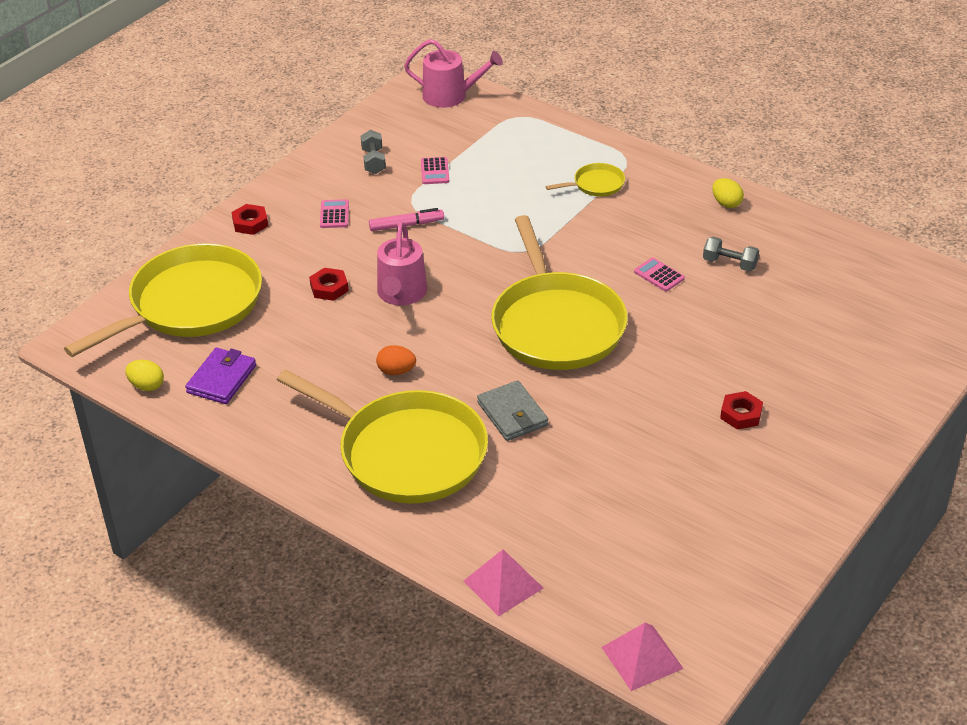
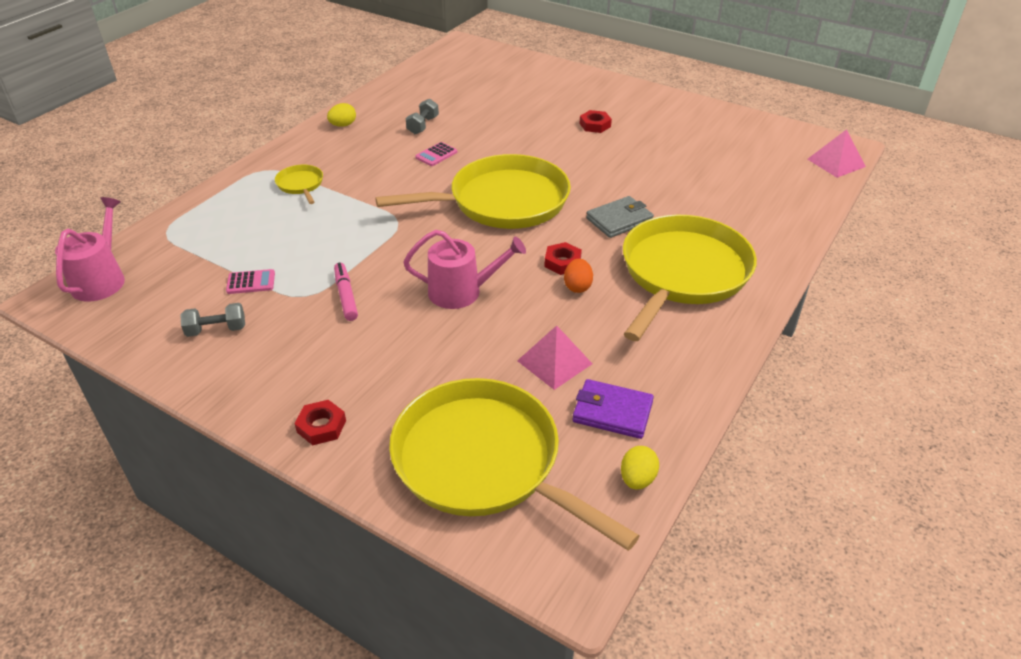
camera: 95 degrees left, 0 degrees up
(329, 288) = (452, 343): red nut -> red nut (562, 262)
(334, 214) = (317, 352): pink calculator -> none
(503, 584) = (804, 218): pink pyramid -> pink pyramid (554, 362)

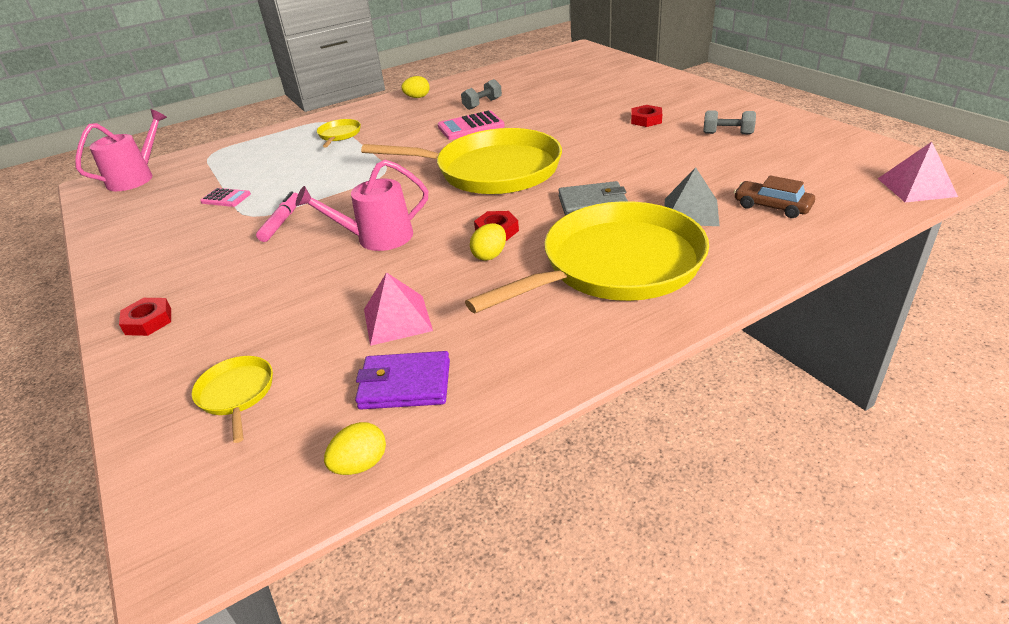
camera: 30 degrees right, 5 degrees down
(216, 330) = (164, 228): grey dumbbell -> grey dumbbell (727, 134)
(436, 155) = (471, 127): pink calculator -> pink calculator, size x1.62
(461, 292) = (378, 238): pink watering can -> pink watering can turned 135 degrees clockwise
(483, 461) = (236, 394): yellow pan -> yellow pan, size x0.42
(577, 286) = (490, 255): orange egg -> yellow egg
(612, 412) = (405, 384): purple wallet -> purple wallet turned 45 degrees counterclockwise
(700, 213) = (690, 212): none -> grey pyramid
(754, 197) = (772, 206): none -> brown car

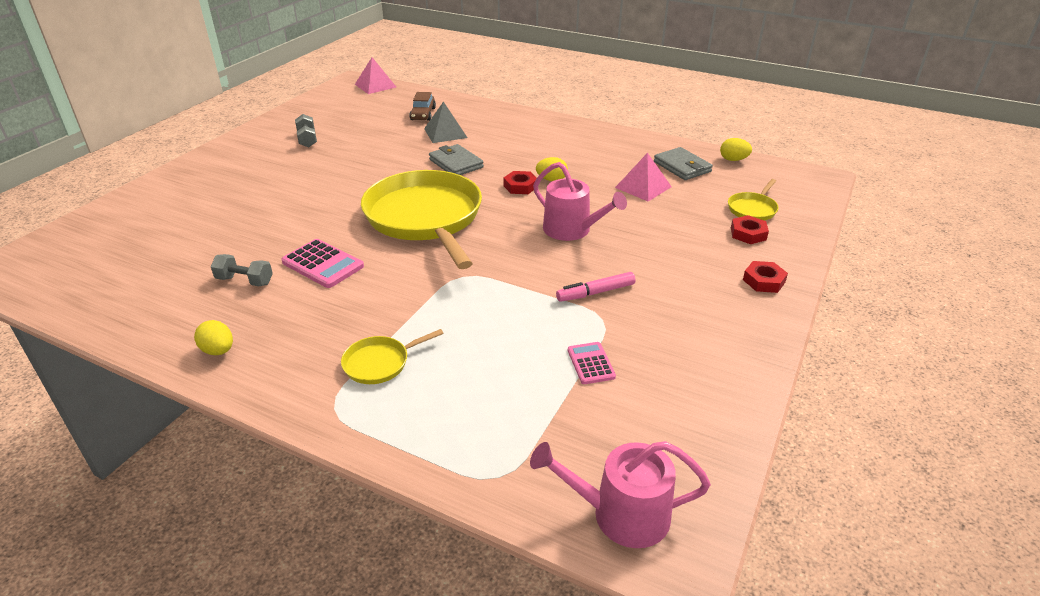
camera: 125 degrees left, 0 degrees up
(405, 384) = (682, 167): purple wallet -> grey wallet
(616, 265) = (525, 141): yellow pan -> none
(646, 120) = (283, 174): red nut -> red nut (748, 234)

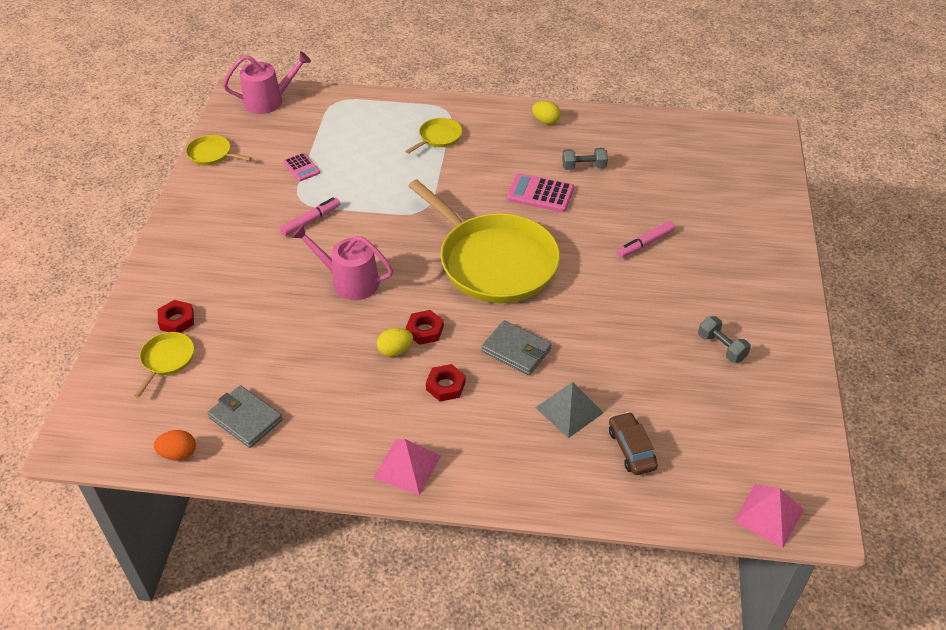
camera: 160 degrees right, 10 degrees up
(277, 203) = (645, 244): none -> pink marker
(643, 187) = (289, 366): pink pyramid -> pink pyramid (407, 466)
(726, 420) = (211, 154): none -> yellow pan
(733, 160) = (178, 454): yellow egg -> orange egg
(764, 281) = (170, 265): red nut -> red nut (445, 386)

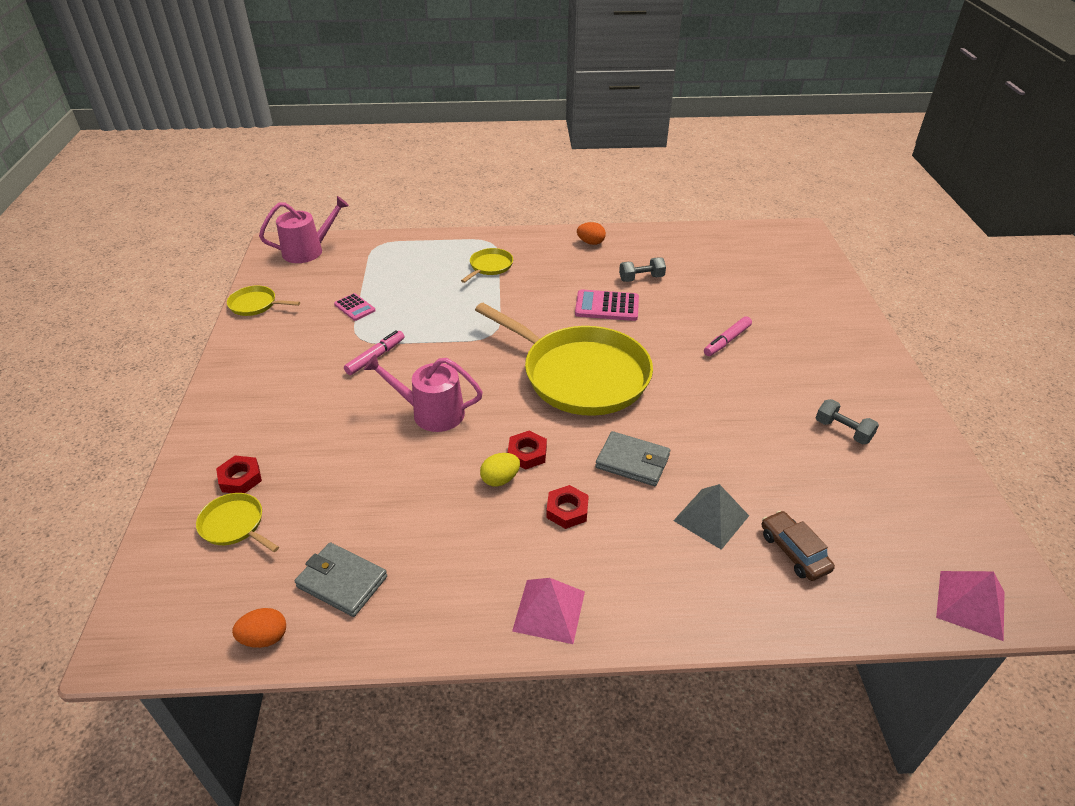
camera: 10 degrees left, 5 degrees down
(167, 359) = (234, 525): yellow pan -> yellow pan turned 60 degrees counterclockwise
(545, 121) = (591, 243): yellow egg -> orange egg

